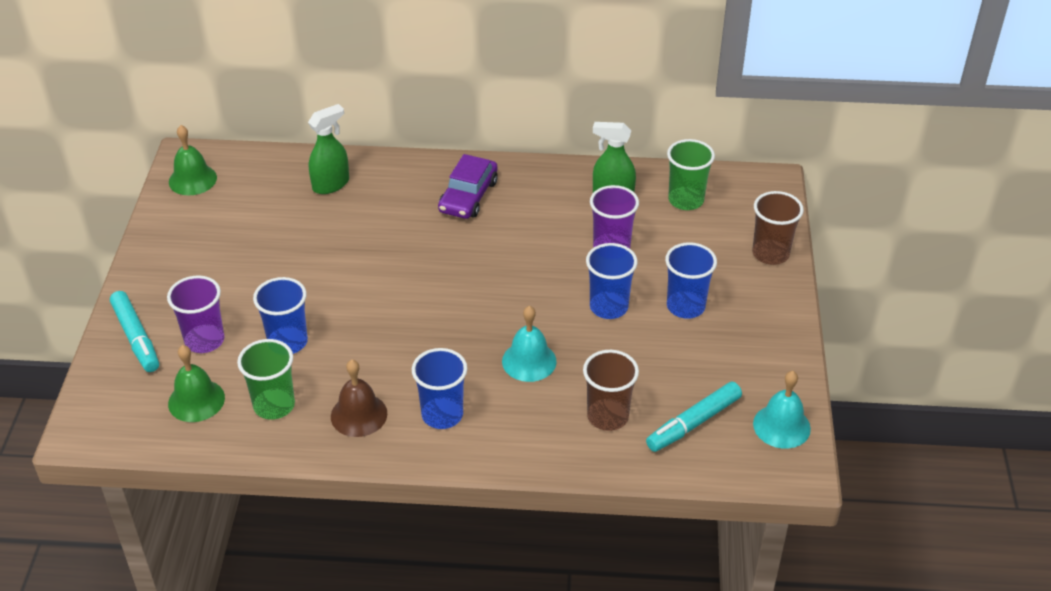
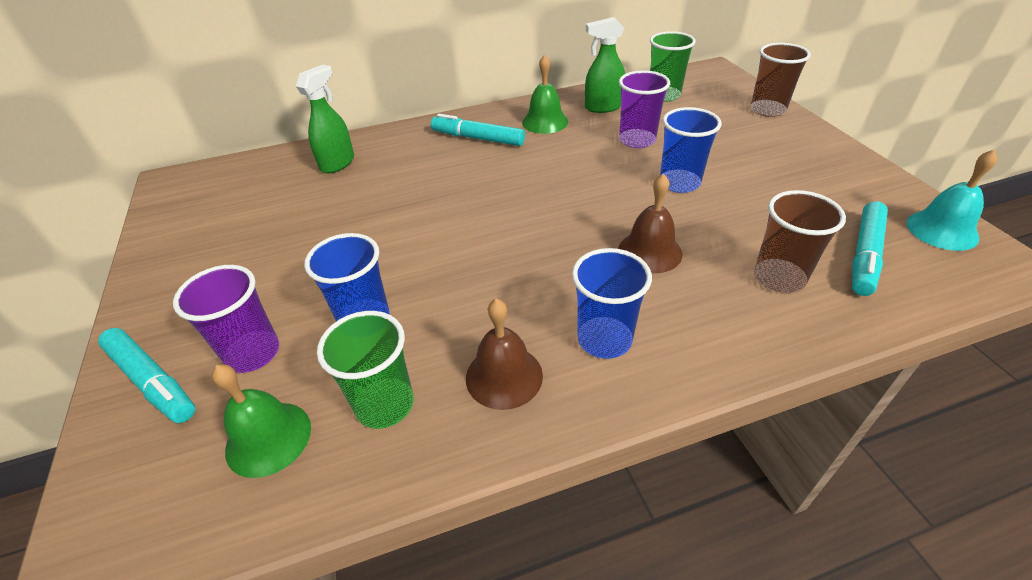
camera: 20 degrees left, 0 degrees up
(192, 179) = (183, 197): green bell -> green bell (545, 122)
(468, 196) = (478, 138): purple car -> turquoise marker
(529, 361) = (650, 251): turquoise bell -> brown bell
(685, 306) = (744, 163): blue cup -> none

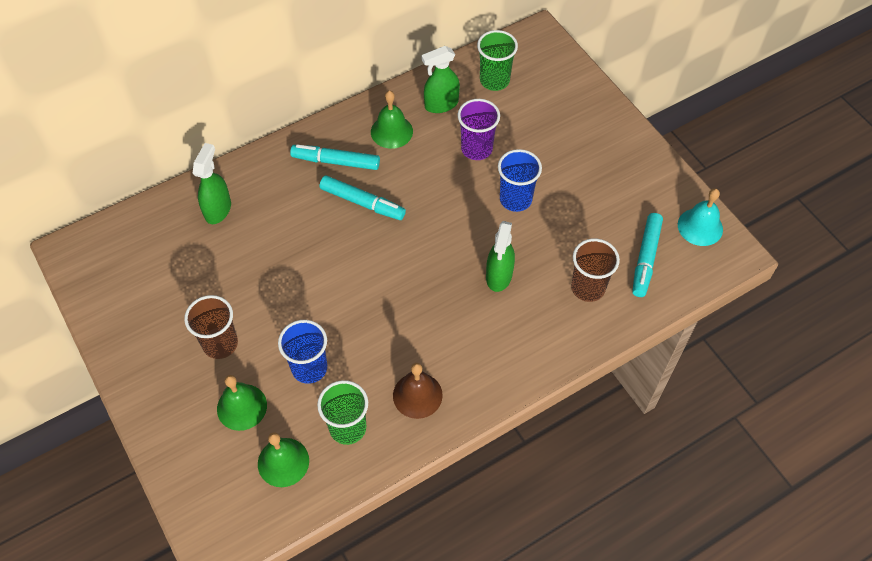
camera: 15 degrees left, 15 degrees up
(152, 381) = (182, 439): turquoise marker -> turquoise marker (362, 202)
(253, 353) = (242, 407): purple cup -> green bell
(604, 339) = (476, 357): blue cup -> none
(650, 251) = (499, 276): brown bell -> green spray bottle
(767, 110) = (585, 94): brown cup -> brown cup (220, 344)

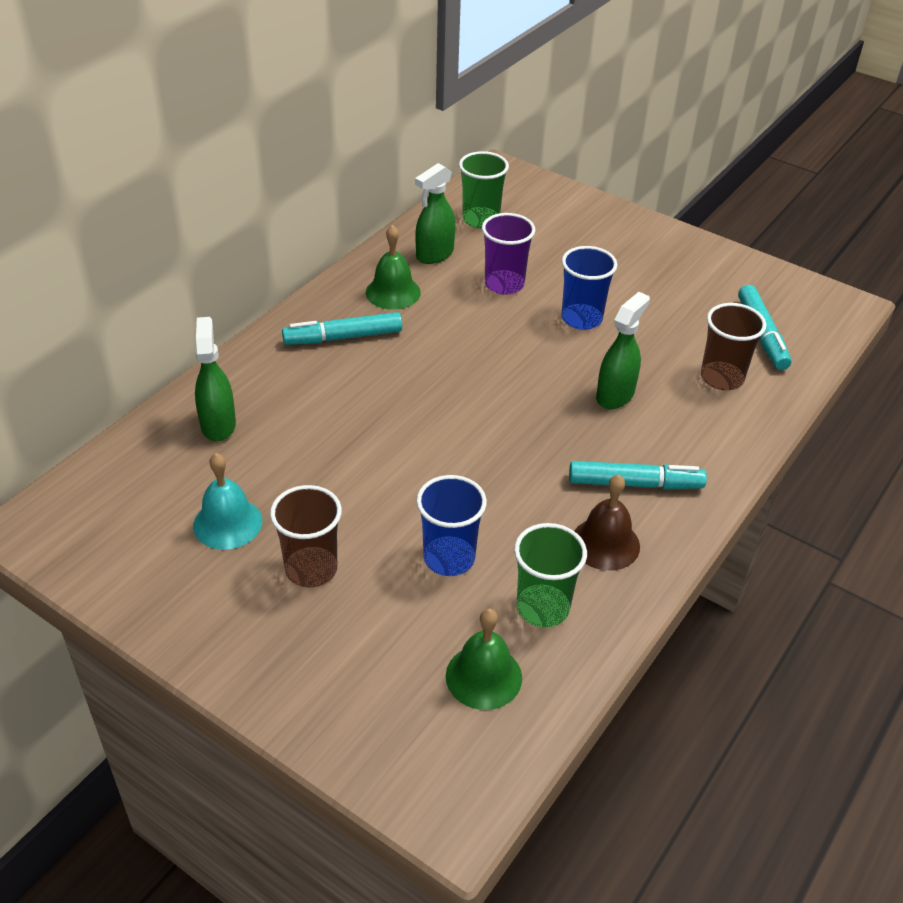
camera: 25 degrees left, 15 degrees down
(242, 407) = (386, 631): green bell -> none
(362, 202) = (403, 368): turquoise marker -> turquoise marker (635, 483)
(499, 276) = (615, 395): green spray bottle -> green spray bottle turned 135 degrees counterclockwise
(700, 227) = (794, 292): turquoise bell -> turquoise bell (227, 523)

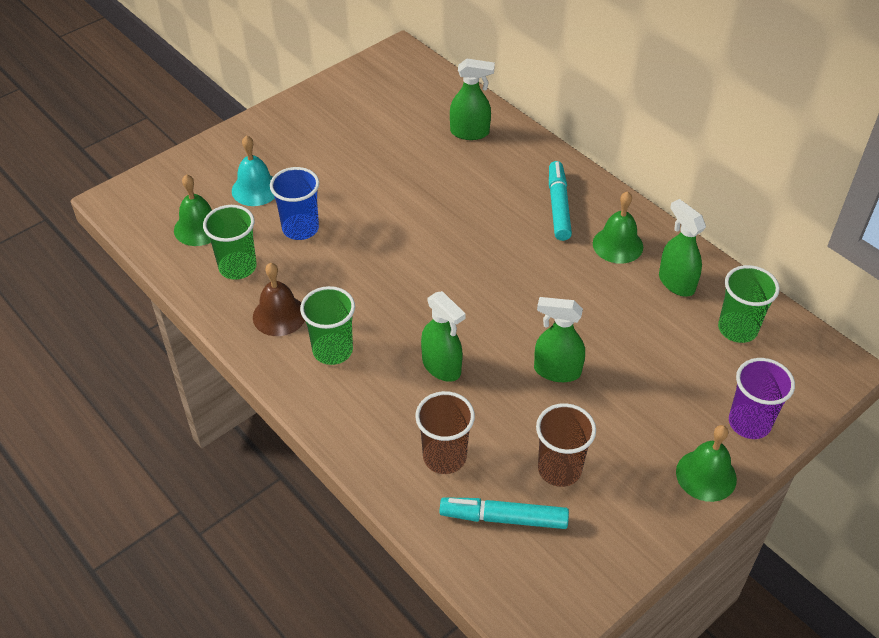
camera: 105 degrees right, 5 degrees up
(227, 523) = (372, 131): turquoise bell -> turquoise bell (255, 189)
(311, 569) = (318, 163): brown cup -> brown cup (559, 469)
(504, 284) = (620, 324): purple cup -> purple cup (749, 423)
(581, 319) = (557, 371): blue cup -> green spray bottle
(635, 483) = (332, 350): turquoise marker -> green cup
(650, 232) = (706, 475): none -> green bell

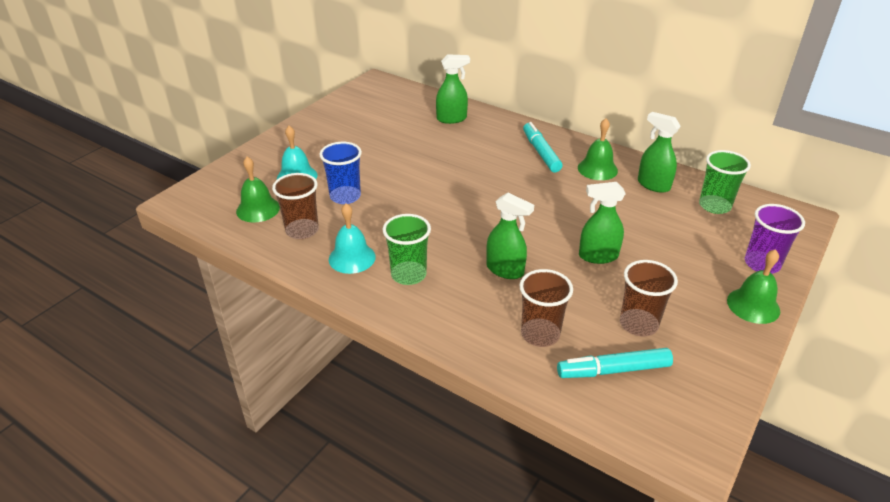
camera: 15 degrees left, 10 degrees down
(237, 267) = (302, 230): green cup -> brown cup
(279, 315) = (352, 258): brown bell -> turquoise bell

